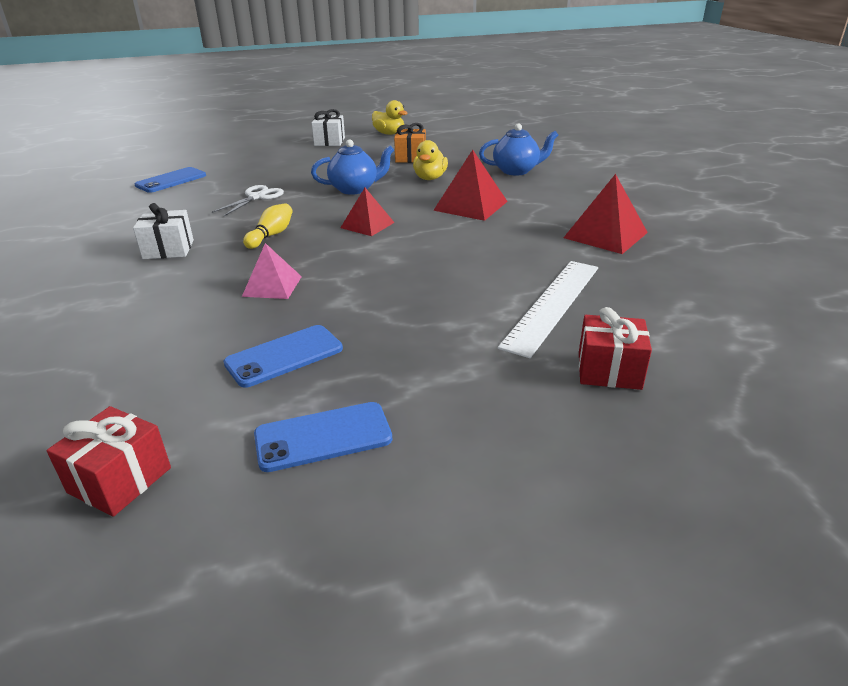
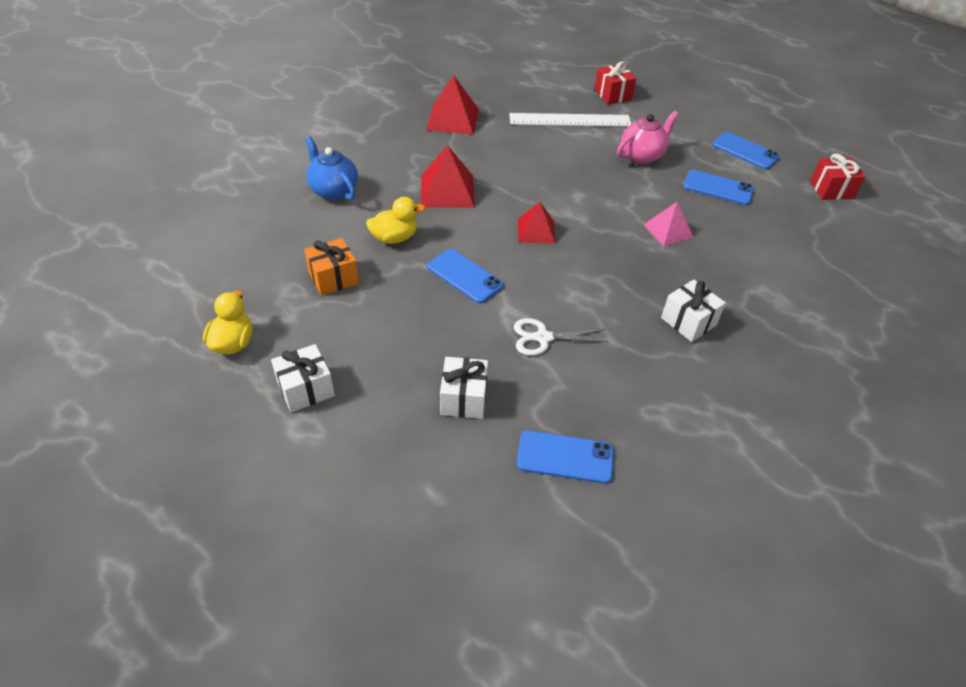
camera: 125 degrees left, 15 degrees up
(256, 168) = (463, 398): none -> white gift
(271, 235) = (606, 275): yellow bowling pin -> none
(354, 189) = (464, 276): blue teapot -> blue phone
(418, 327) = (642, 156): none -> pink teapot

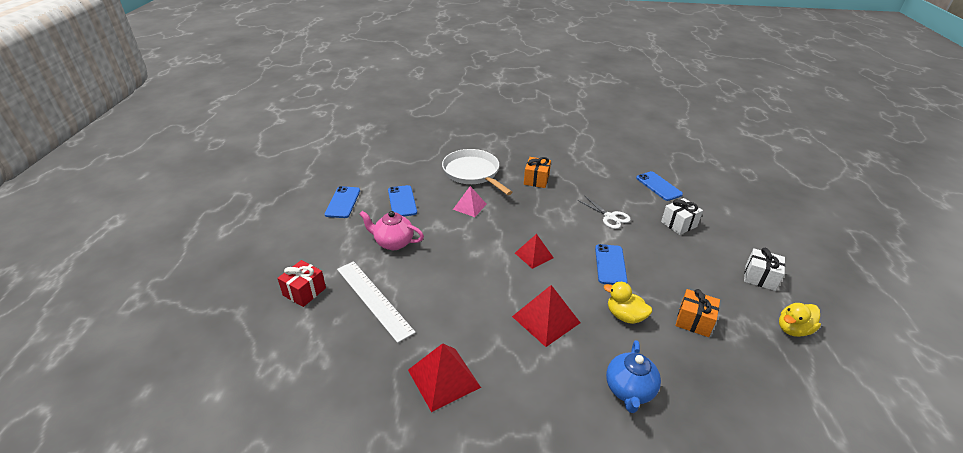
camera: 125 degrees left, 10 degrees down
(688, 321) = (536, 180): white gift -> orange gift
(750, 270) = (472, 173): none -> white pan
(831, 189) = (361, 164): red gift -> none

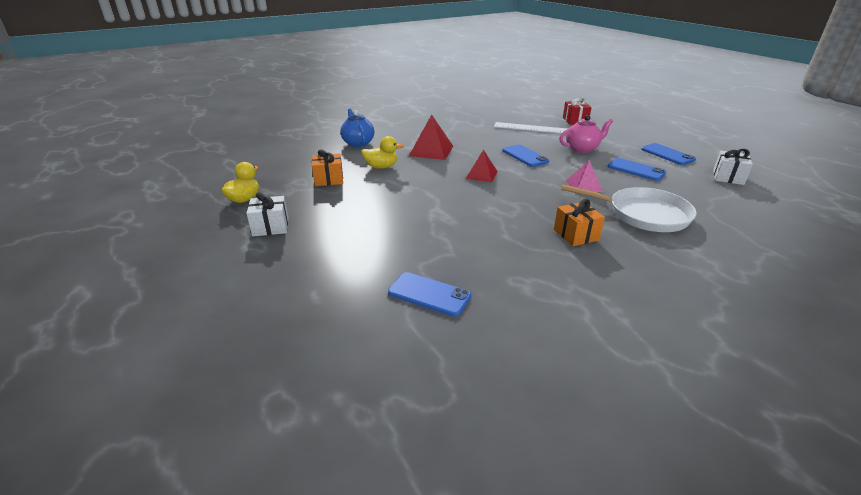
camera: 145 degrees right, 5 degrees down
(443, 378) = (456, 122): red pyramid -> none
(610, 217) = (453, 227): white scissors -> none
(610, 264) = (416, 189): blue phone -> blue phone (525, 156)
(679, 224) = (373, 249): white gift -> white gift (728, 177)

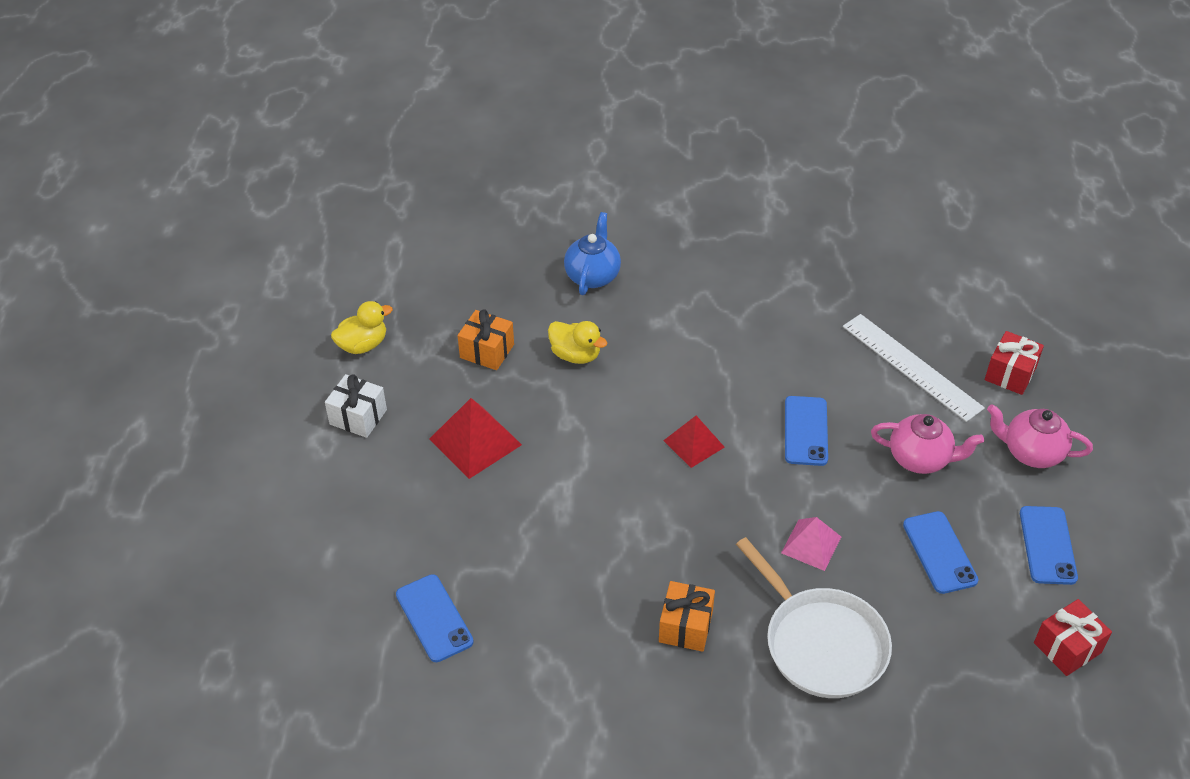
camera: 35 degrees right, 15 degrees up
(431, 150) = (680, 347): red pyramid -> red pyramid (475, 441)
(617, 135) = (1031, 452): none -> pink teapot
(728, 177) = (1067, 647): white gift -> red gift

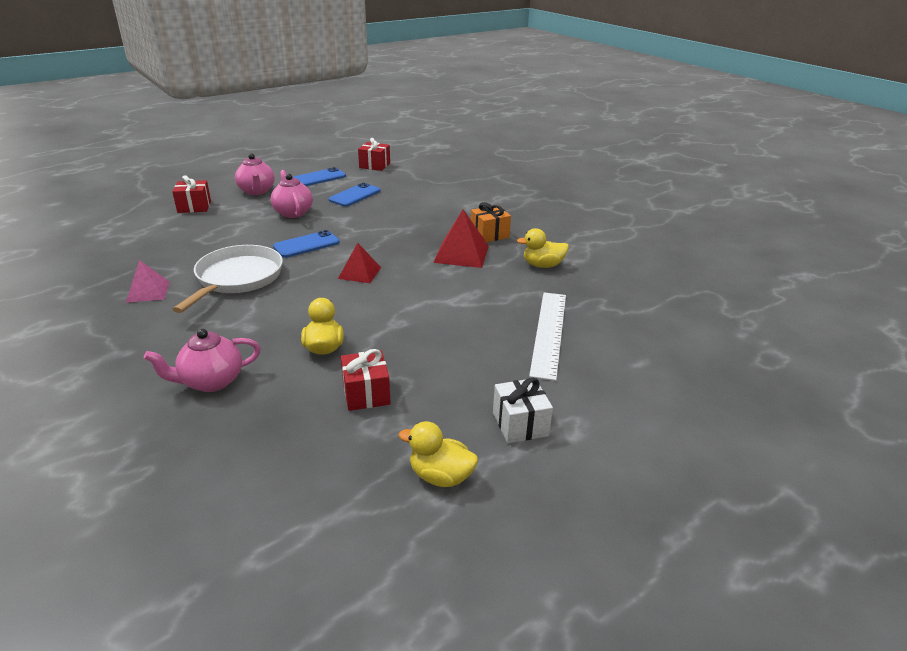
camera: 130 degrees left, 15 degrees down
(434, 618) = (606, 302): blue phone -> none
(475, 441) = (464, 352): red pyramid -> red pyramid (461, 254)
(487, 351) = (366, 393): orange gift -> red gift
(560, 622) = (542, 265): none -> yellow duck
(592, 276) = (211, 381): blue teapot -> pink teapot
(811, 544) = (391, 222): pink pyramid -> pink pyramid (148, 291)
(821, 644) = (448, 205): white pan -> white pan (237, 278)
(911, 366) = (213, 231): white ruler -> white ruler (548, 333)

